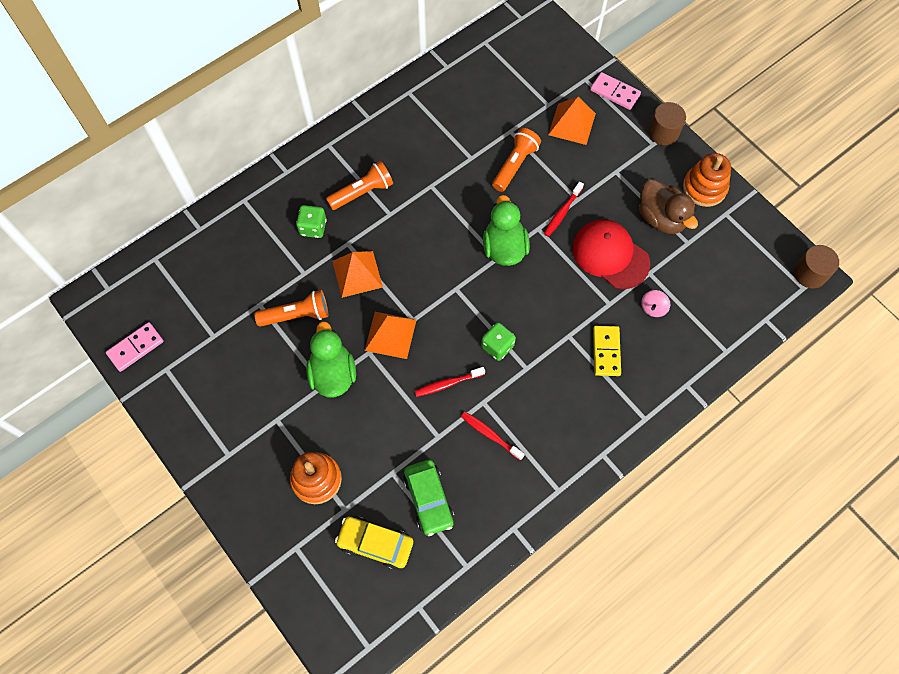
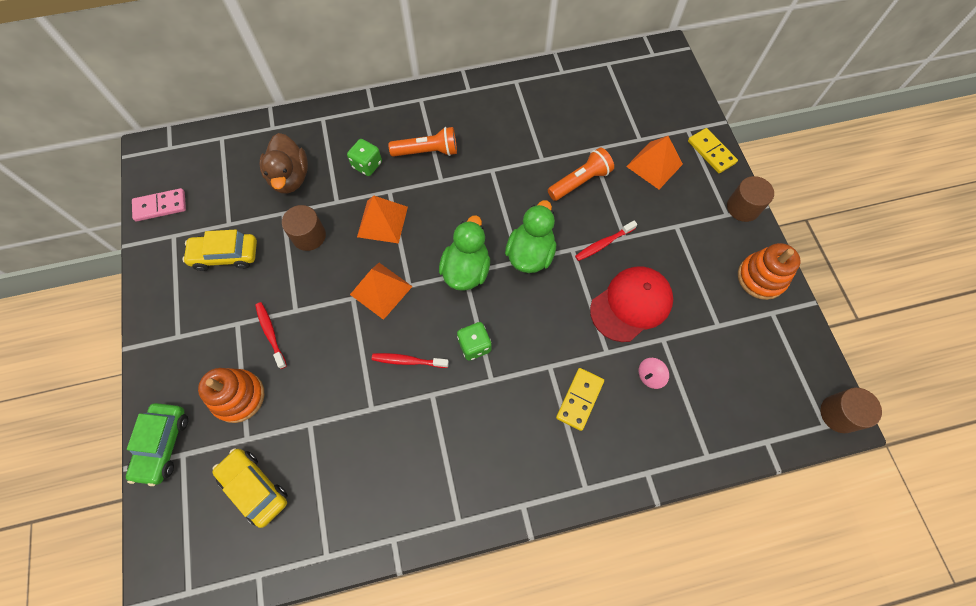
camera: 25 degrees right, 0 degrees up
(228, 365) = (225, 255): none -> yellow car
(296, 315) = (309, 236): orange flashlight -> brown cylinder
(333, 374) = (309, 303): green duck -> green duck (466, 270)
(429, 499) = (328, 468): green car -> green car (163, 445)
(490, 435) = (421, 431): red toothbrush -> red toothbrush (271, 333)
(610, 255) = (631, 304): red cap -> red cap turned 75 degrees clockwise
(614, 92) = (711, 152): pink domino -> yellow domino
(661, 218) = (701, 289): brown duck -> brown duck (290, 177)

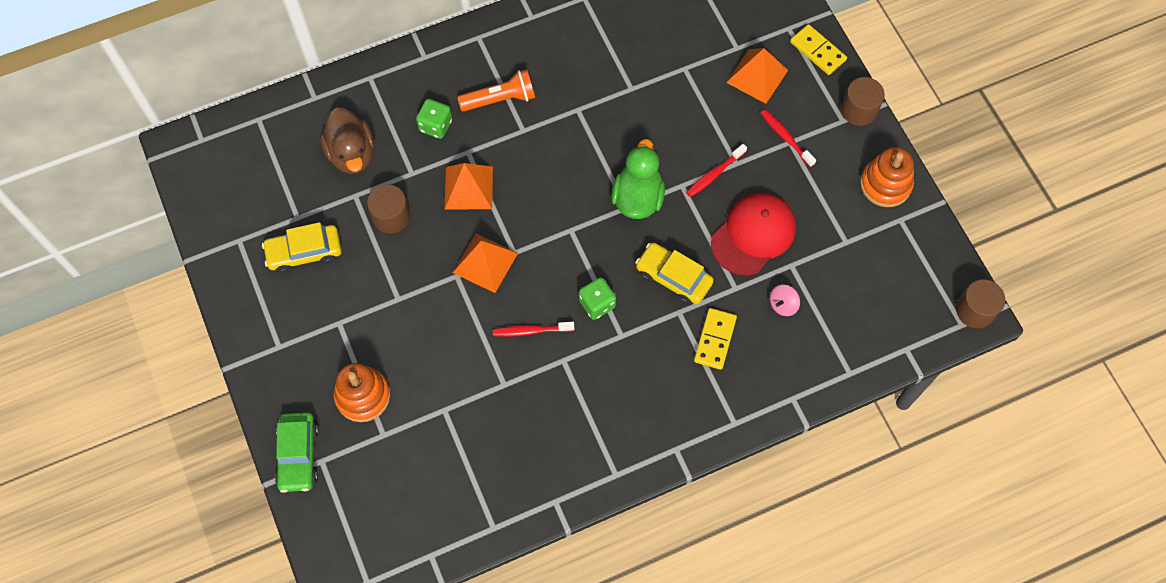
camera: 10 degrees left, 0 degrees up
(160, 206) = (214, 210): pink domino -> none
(254, 488) = (405, 479): yellow car -> yellow car (673, 278)
(271, 333) = (378, 327): red toothbrush -> red toothbrush (785, 137)
(466, 270) = (572, 226): green duck -> none
(580, 181) = (678, 108): orange flashlight -> none

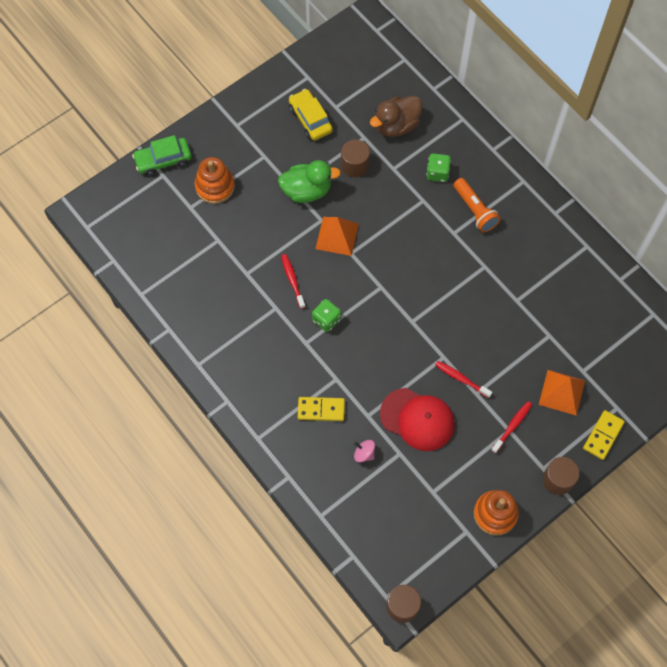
camera: 75 degrees right, 0 degrees up
(468, 188) = (393, 209): orange pyramid -> none
(638, 198) = (422, 327): green duck -> green duck (307, 191)
(673, 278) = (363, 368): yellow car -> none

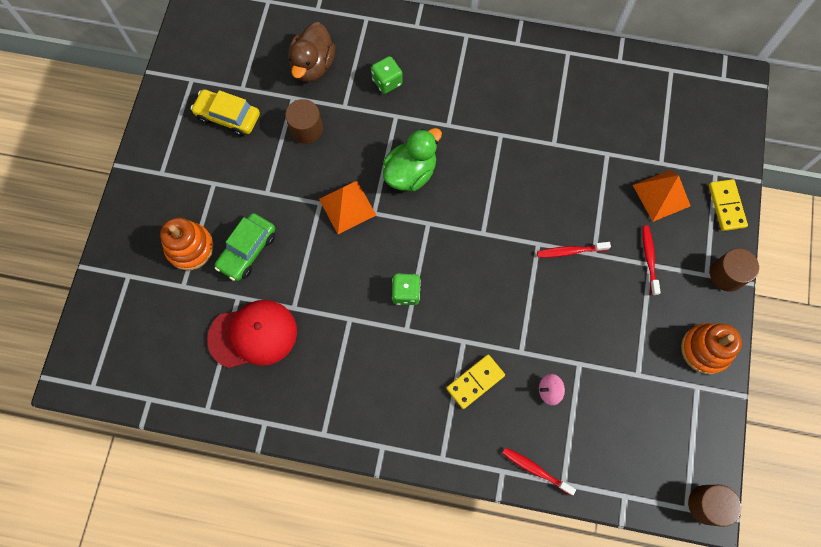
camera: 40 degrees left, 5 degrees up
(163, 160) = (116, 261): green car -> green car (247, 250)
(292, 280) = (342, 280): red toothbrush -> red toothbrush (535, 470)
(307, 191) = (282, 186): green duck -> green duck (410, 173)
(417, 419) = (566, 319): red cap -> red cap (253, 335)
(475, 210) = (448, 91): orange flashlight -> none

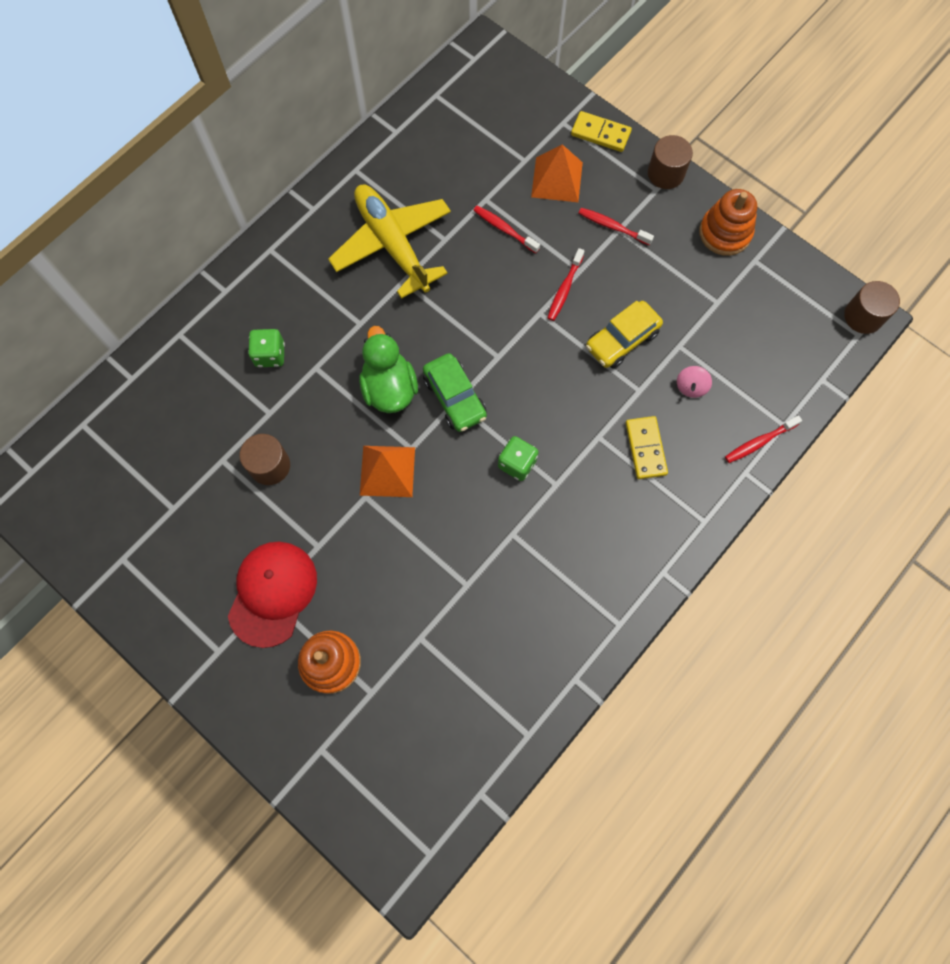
camera: 60 degrees left, 0 degrees up
(228, 117) = (198, 541): yellow car -> yellow car (622, 340)
(247, 250) = (372, 601): green car -> green car (455, 397)
(253, 335) = (472, 643): red cap -> red cap (272, 593)
(313, 66) = (198, 419): brown duck -> none
(525, 111) = (392, 244): none -> yellow plane
(591, 180) = (504, 229): none -> red toothbrush

